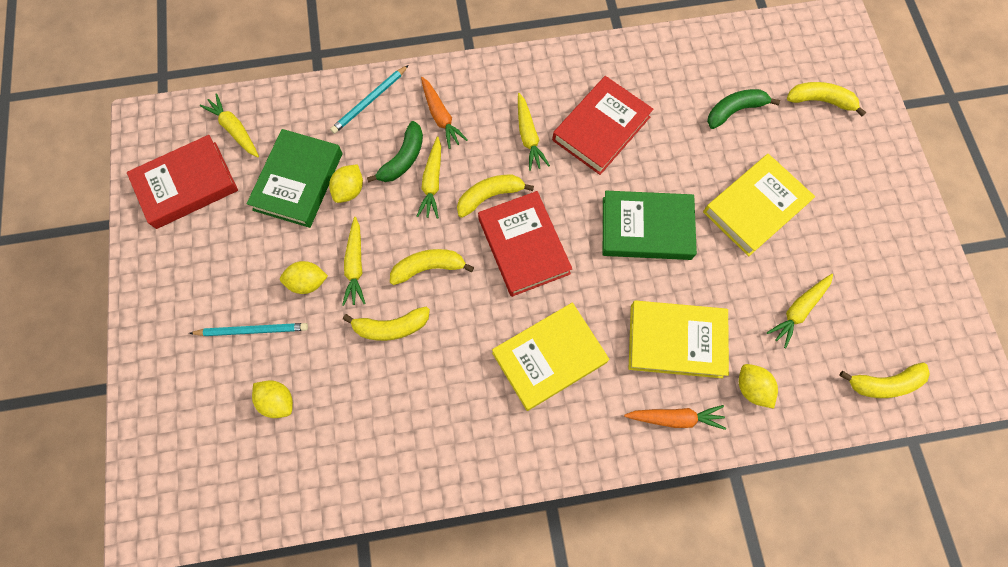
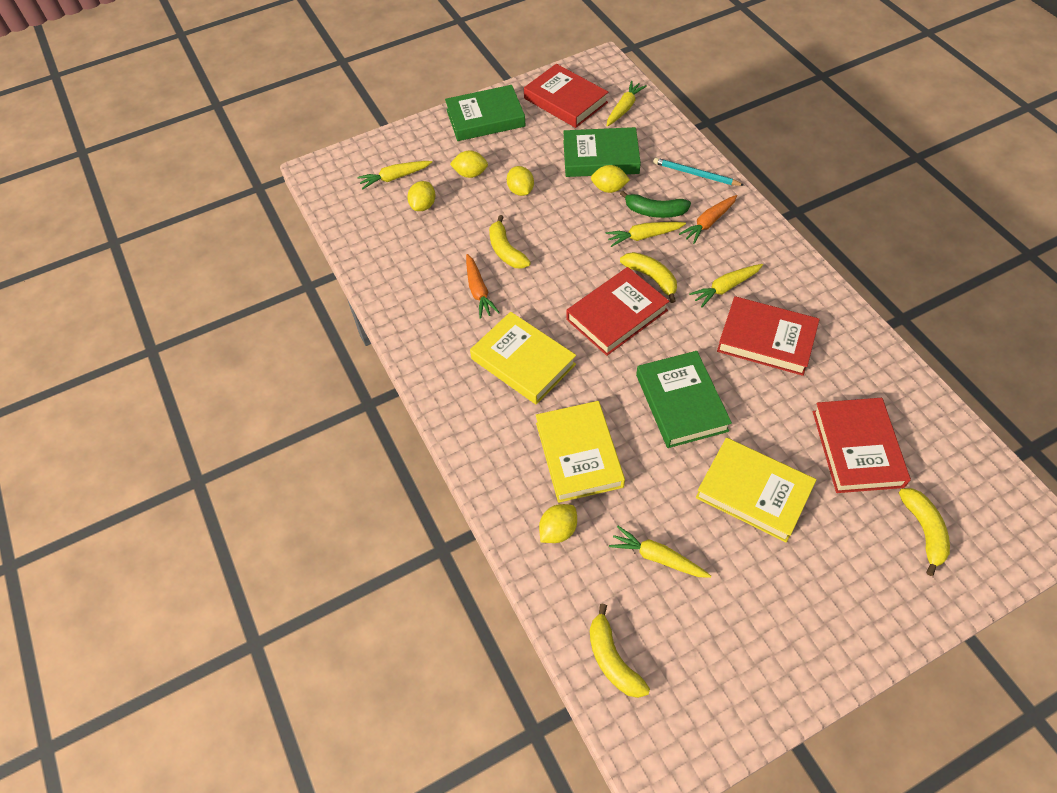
camera: 75 degrees right, 15 degrees down
(165, 284) = (485, 118): none -> green book
(252, 330) = (470, 174): turquoise pencil -> yellow lemon
(355, 265) = (547, 213): yellow carrot -> yellow carrot (395, 177)
(428, 268) = (566, 258): yellow banana -> none
(675, 418) = (505, 471): orange carrot -> orange carrot (478, 291)
(734, 111) = (857, 448): green banana -> red book

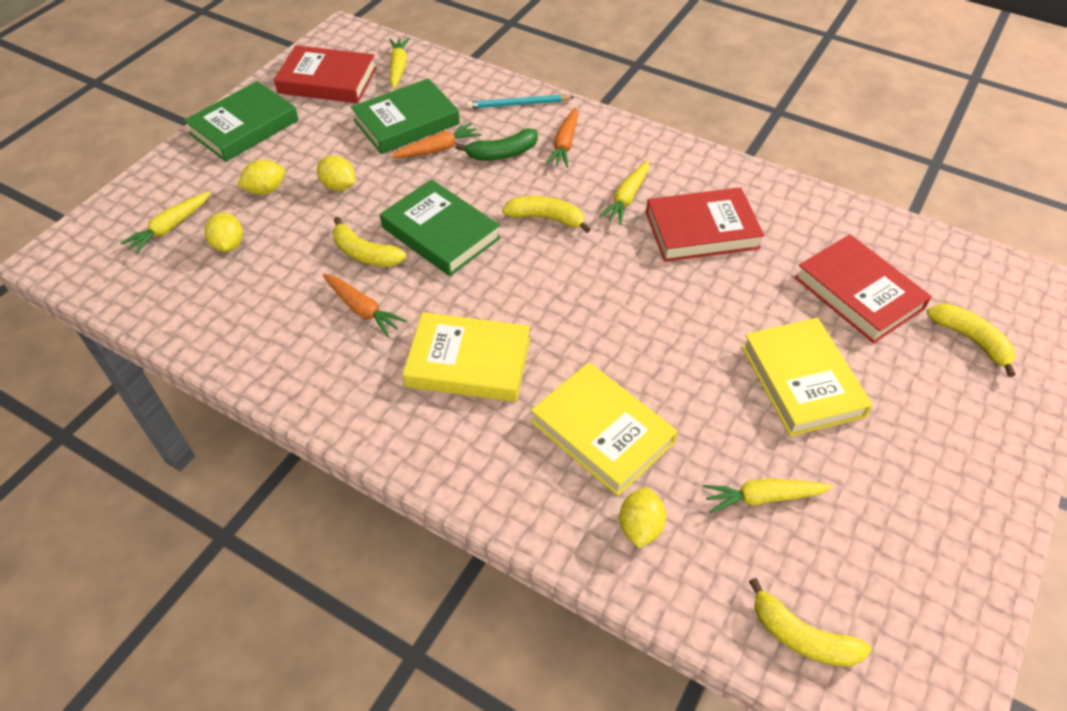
camera: 35 degrees left, 5 degrees down
(609, 189) = (438, 149): yellow lemon -> orange carrot
(616, 315) = (536, 269): red book -> none
(644, 236) = (508, 181): yellow carrot -> none
(681, 403) = (667, 327): green book -> green book (440, 233)
(753, 492) = (802, 381): yellow book -> yellow book turned 75 degrees clockwise

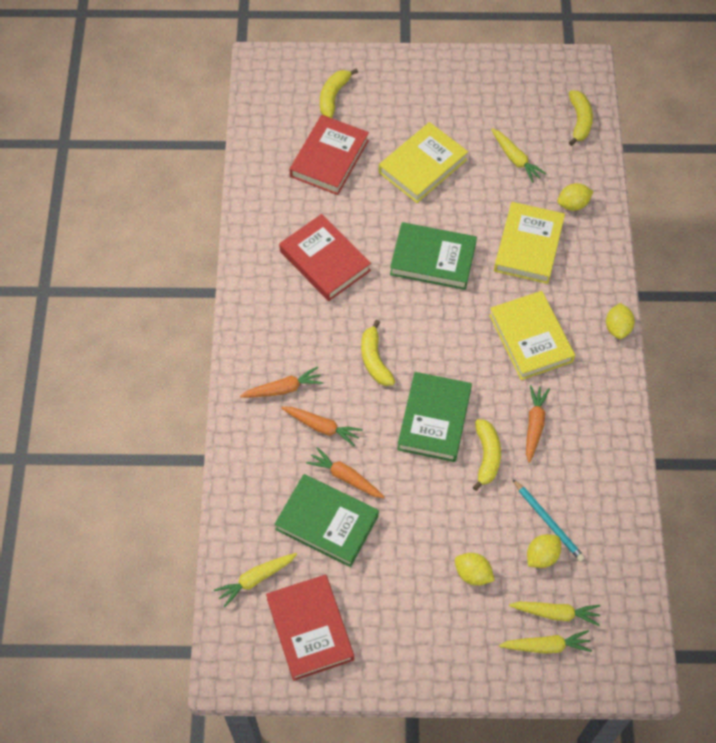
camera: 120 degrees left, 10 degrees up
(244, 127) = (414, 652): green book -> green book (433, 259)
(339, 186) = (433, 522): yellow lemon -> yellow lemon (617, 328)
(502, 153) = (322, 427): green banana -> orange carrot
(518, 104) = (251, 449): turquoise pencil -> turquoise pencil (548, 522)
(626, 198) = (320, 319): yellow carrot -> yellow carrot (546, 646)

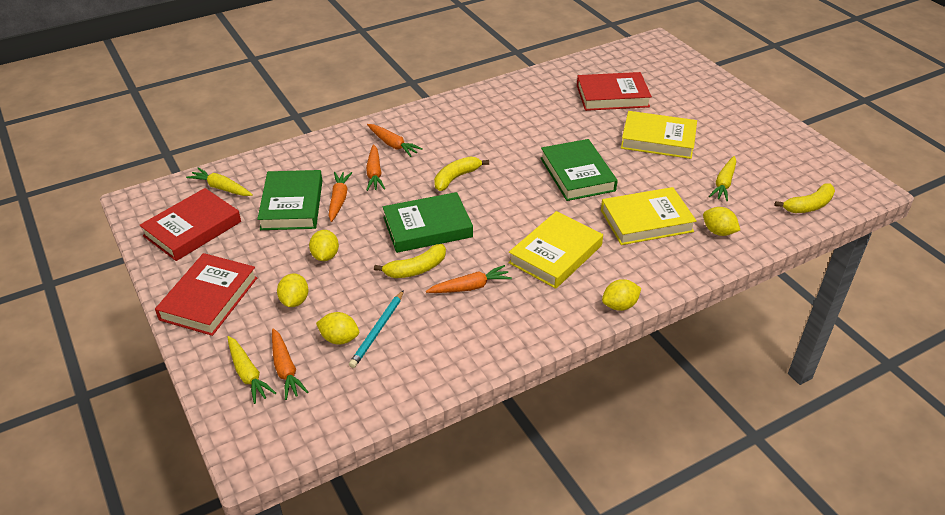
camera: 60 degrees right, 20 degrees down
(324, 261) = (521, 125): red book -> red book (209, 298)
(333, 96) = (668, 79): yellow banana -> none
(424, 523) = (325, 256): none -> yellow lemon
(556, 613) = (285, 369): yellow carrot -> orange carrot

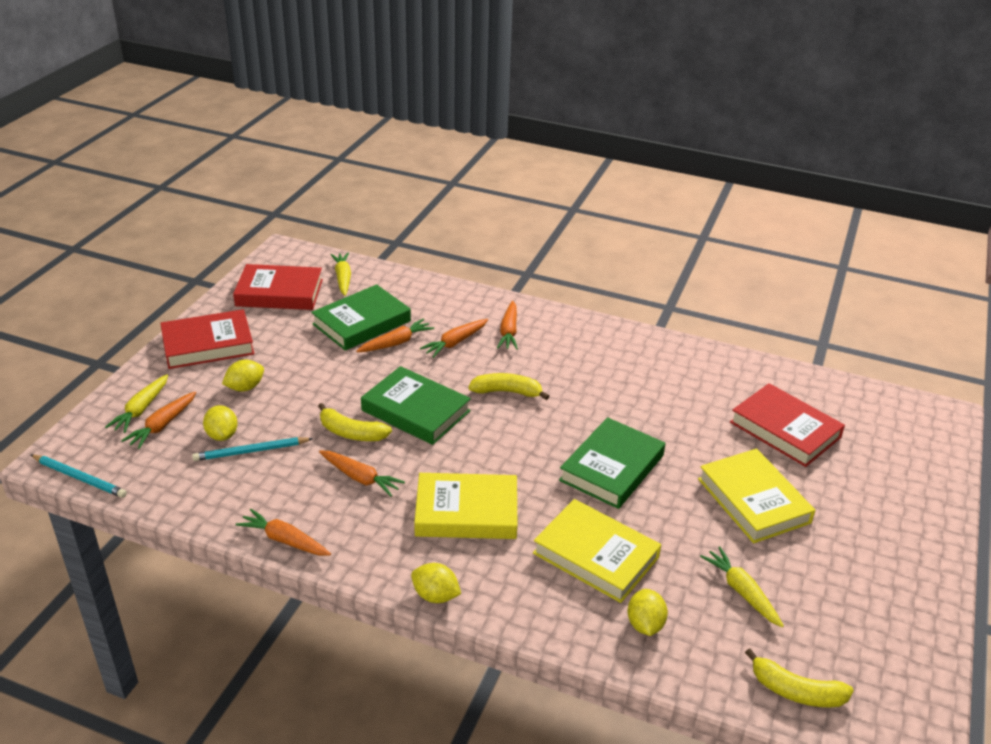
camera: 50 degrees right, 5 degrees down
(296, 448) = (80, 478): none -> turquoise pencil
(325, 256) = (316, 374): yellow lemon -> none
(497, 355) = (284, 540): none -> orange carrot
(724, 183) = (741, 592): yellow carrot -> yellow carrot turned 75 degrees clockwise

